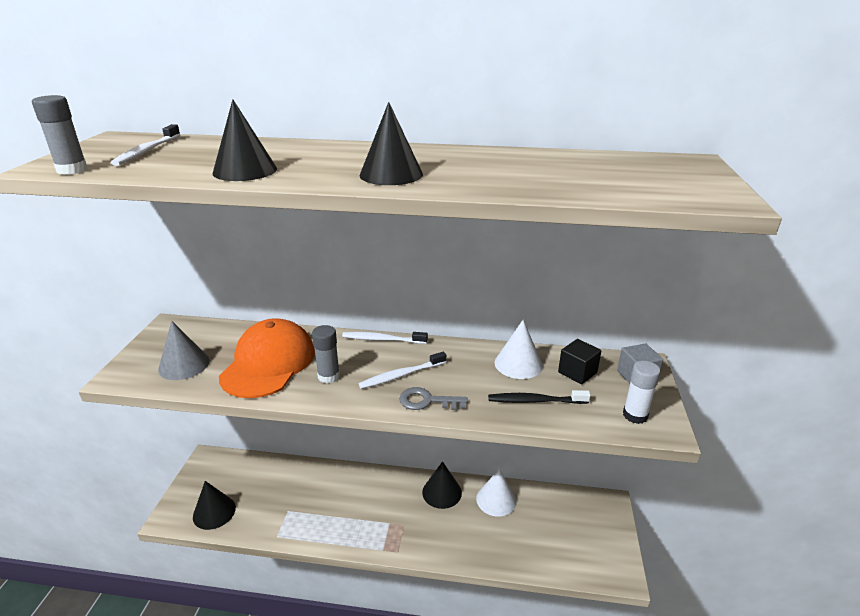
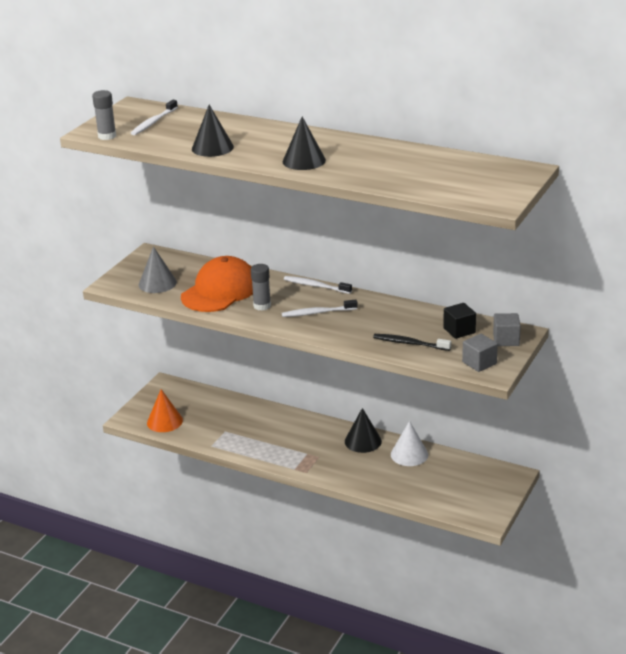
camera: 20 degrees right, 0 degrees up
(214, 512) = (164, 421): black cone -> orange cone
(427, 401) = (327, 332): grey key -> none
(518, 364) = (415, 318): white cone -> none
(635, 415) = (479, 363): white glue stick -> grey cube

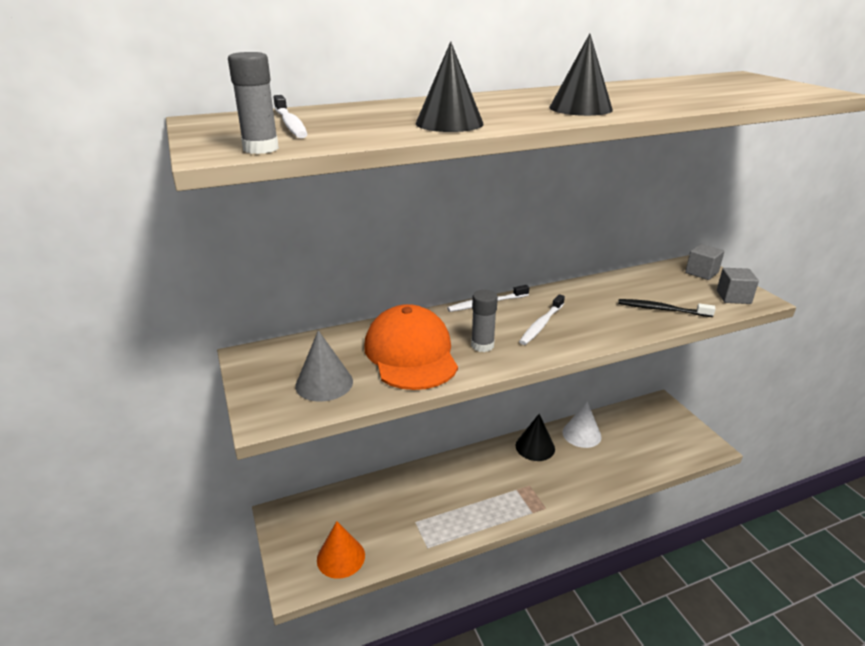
camera: 50 degrees left, 0 degrees up
(410, 343) = (662, 309): black toothbrush -> black toothbrush turned 45 degrees clockwise
(459, 330) = (662, 282): black cube -> none

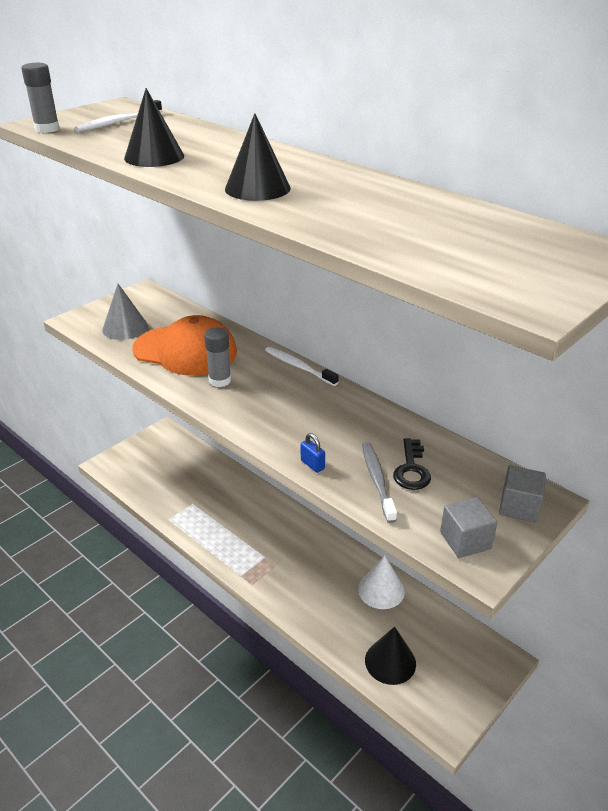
camera: 65 degrees right, 5 degrees up
(341, 557) = (139, 476): orange cone -> none
(411, 353) = (185, 351): orange cap -> orange cap turned 60 degrees clockwise
(535, 447) = (334, 556): black cone -> black cone (390, 661)
(541, 324) = (280, 404): white toothbrush -> none
(634, 330) = (312, 465): none -> blue padlock
(652, 294) = (411, 469): none -> black key
(662, 309) = (377, 480): black toothbrush -> grey toothbrush

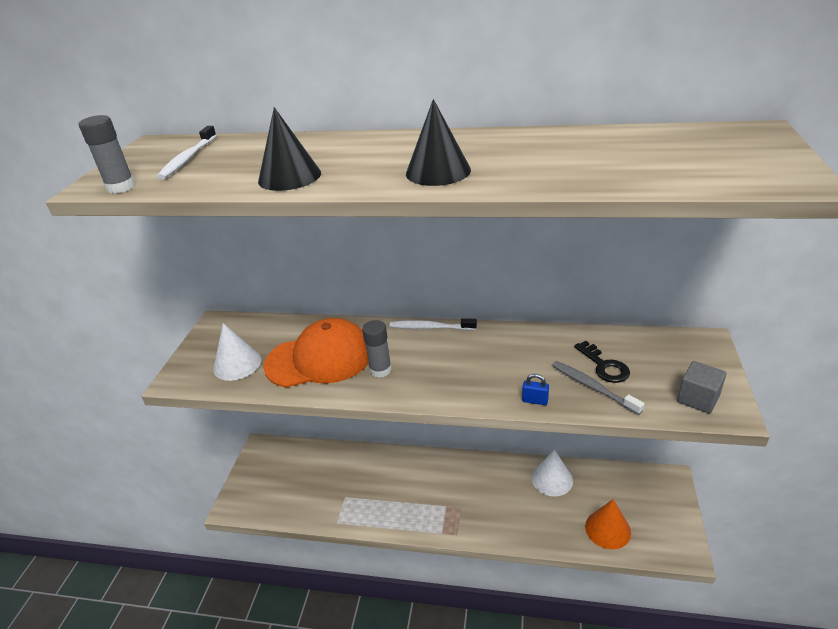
camera: 30 degrees left, 0 degrees up
(125, 328) = (237, 364): grey cone -> white cone
(390, 661) = (607, 529): black cone -> orange cone
(519, 507) = (698, 355): grey cube -> none

